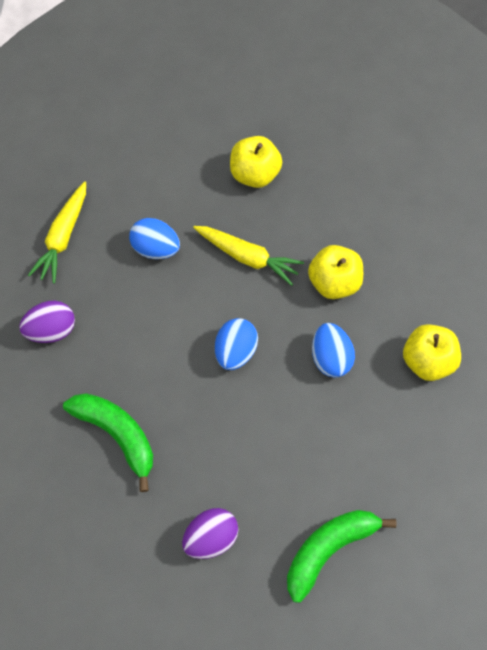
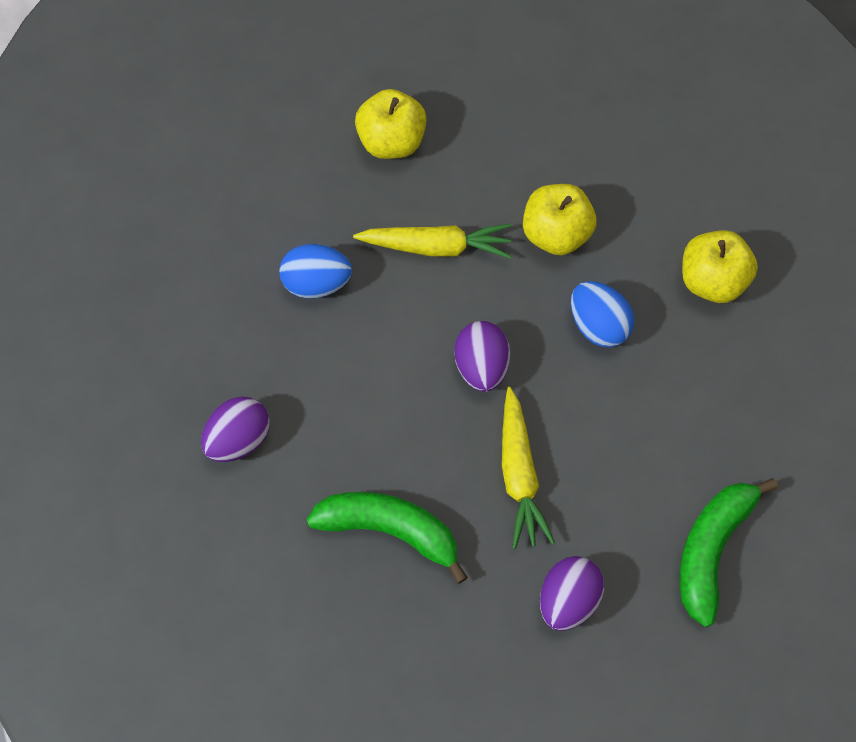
camera: 25 degrees left, 0 degrees up
(63, 237) = (190, 318): yellow carrot -> yellow carrot (519, 475)
(235, 351) = (481, 367): blue egg -> purple egg

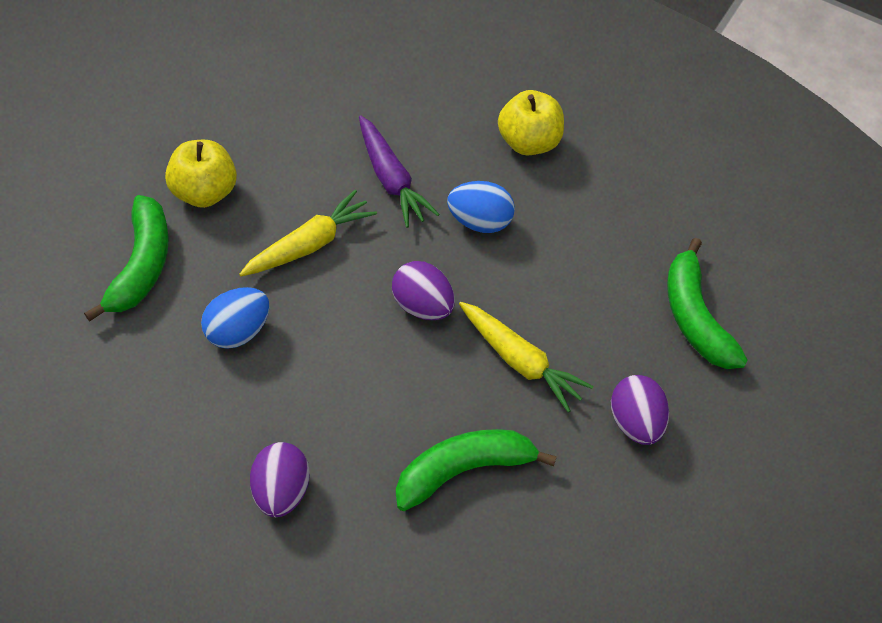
camera: 45 degrees left, 10 degrees down
(290, 174) = (141, 266): none -> green banana
(556, 234) = (391, 179): yellow apple -> purple carrot

